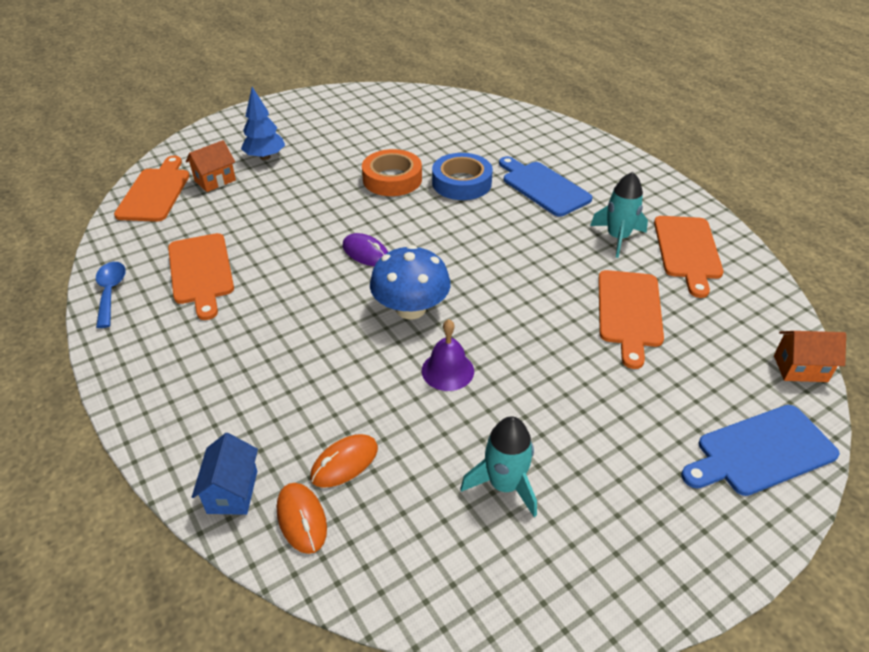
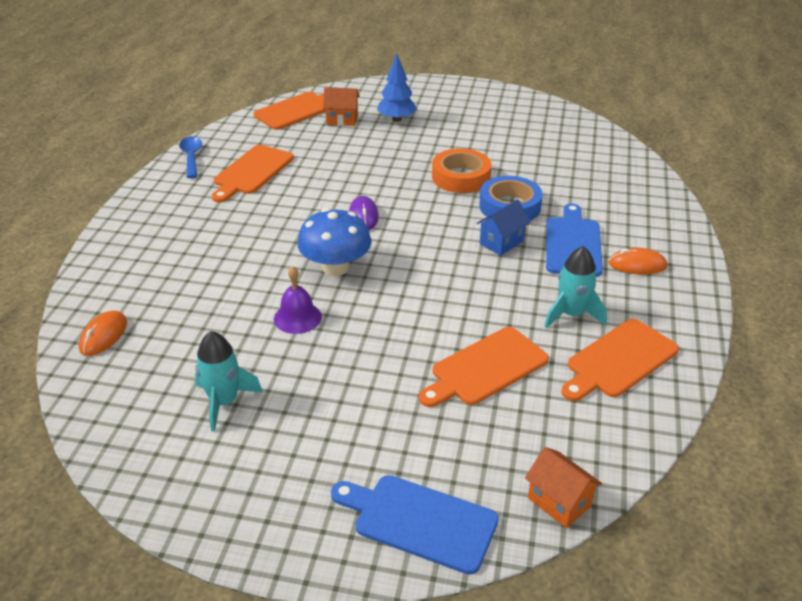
camera: 45 degrees right, 5 degrees down
(110, 292) = (191, 157): blue spoon -> blue spoon turned 45 degrees counterclockwise
(232, 492) = (95, 298): blue house -> blue house (501, 242)
(344, 463) = (164, 325): orange mouse -> orange mouse (637, 265)

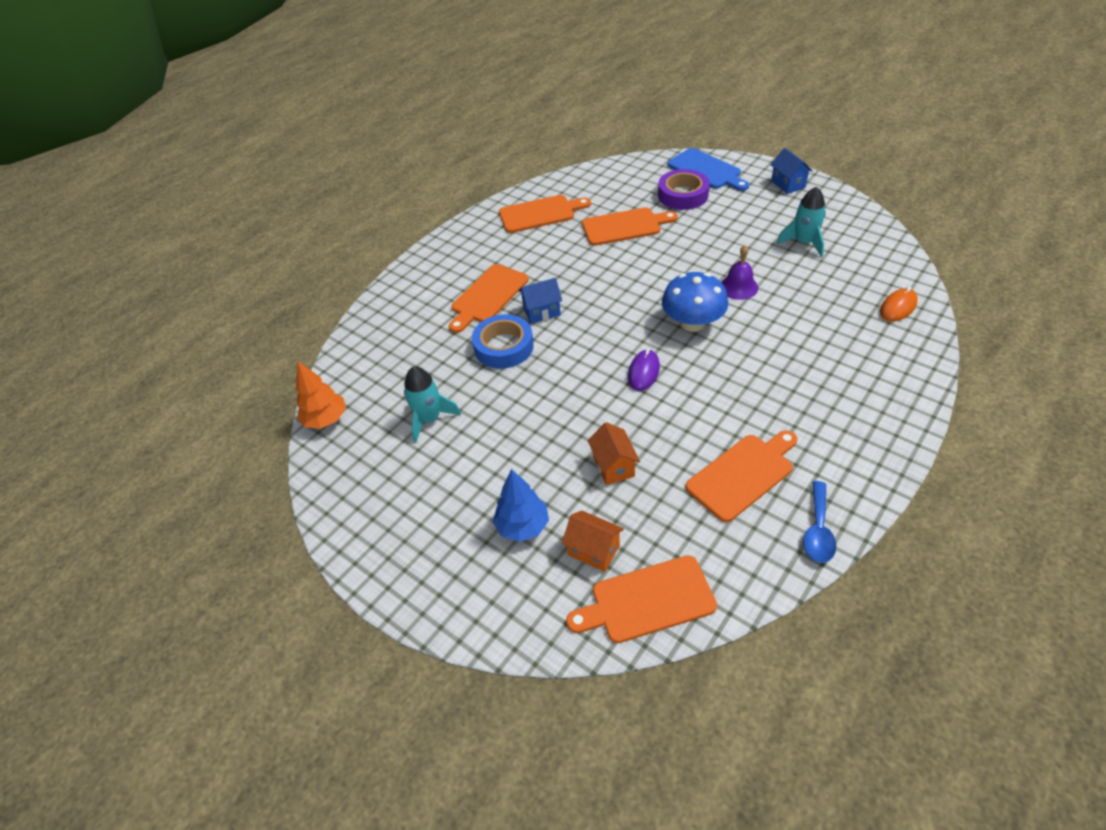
camera: 150 degrees left, 10 degrees up
(263, 522) = (788, 184): none -> blue house
(433, 449) = (683, 195): none -> purple tape
(461, 177) = (519, 396): orange tape -> none
(559, 502) = (632, 164): orange house -> orange house (613, 466)
(572, 314) = (541, 245): turquoise rocket -> turquoise rocket (429, 419)
(573, 244) = (488, 296): blue cutting board -> orange cutting board
(599, 133) = (326, 419): none -> orange tree
(637, 265) = (460, 268): orange mouse -> none

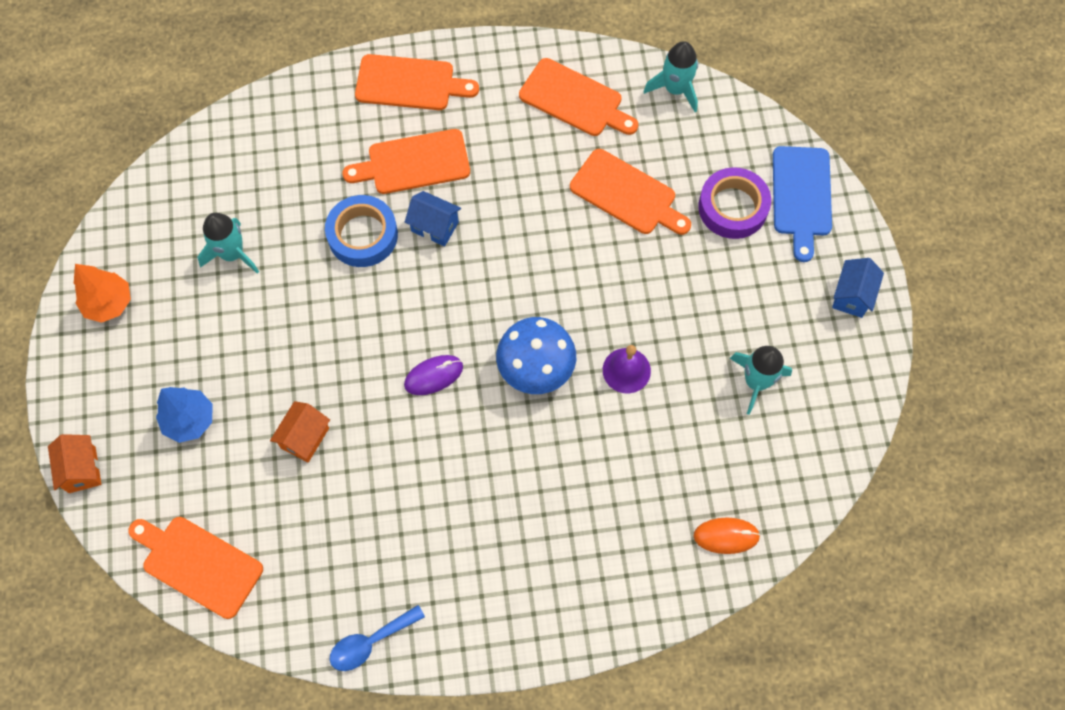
camera: 40 degrees right, 20 degrees up
(326, 419) = (164, 177): orange tree -> orange tree (109, 303)
(585, 177) = (675, 89): none -> turquoise rocket
(593, 550) = (211, 490): orange house -> orange house (82, 469)
(743, 474) = (382, 544): orange cutting board -> orange cutting board (409, 83)

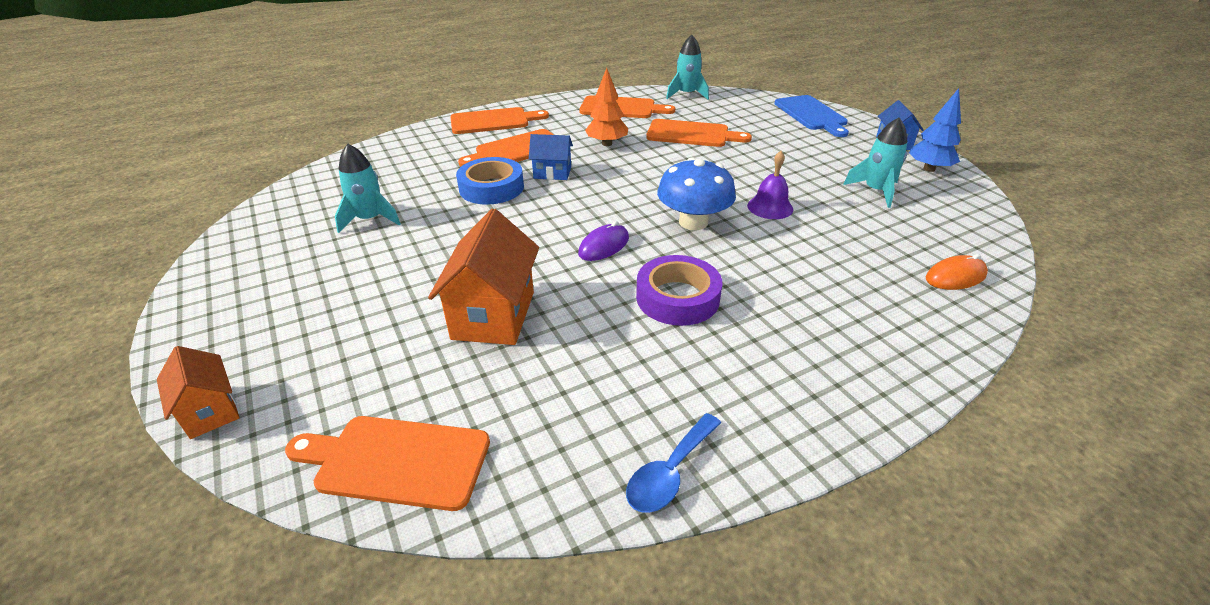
camera: 20 degrees left, 30 degrees down
(109, 303) = (239, 274): orange tree -> orange tree (607, 144)
(189, 420) = (351, 334): blue tree -> blue tree (929, 169)
(305, 438) = (493, 315): orange house -> orange house, size x1.73
(732, 207) = (771, 126): purple tape -> purple tape (677, 298)

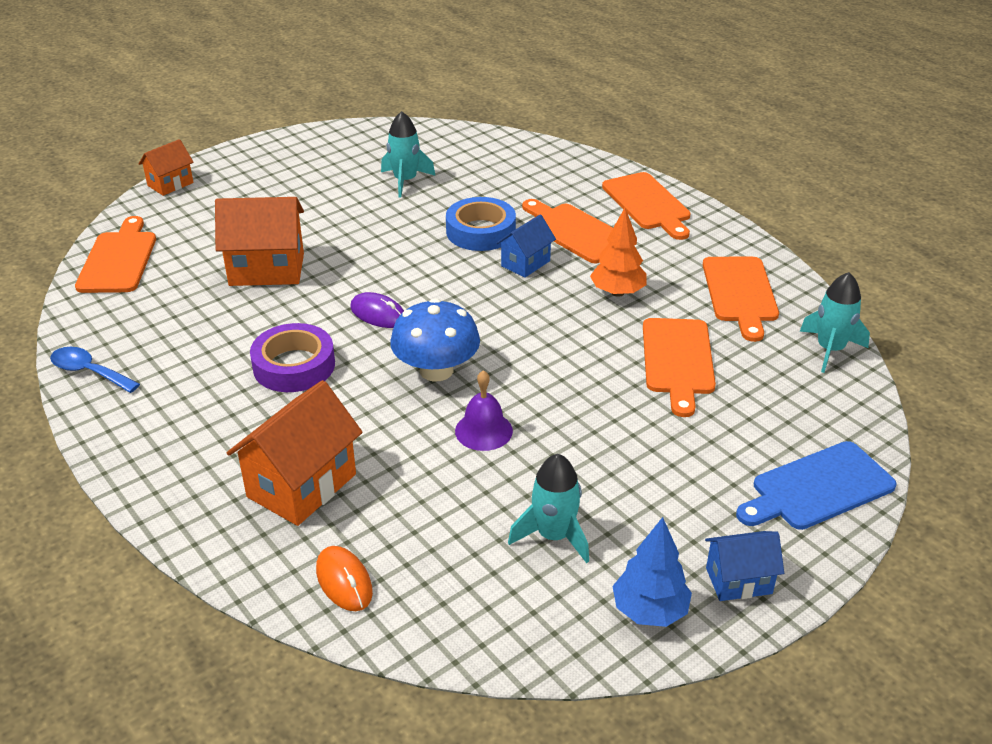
camera: 80 degrees right, 0 degrees up
(552, 173) = (525, 263): blue house -> blue house turned 45 degrees clockwise
(851, 296) = (302, 485): none -> orange house

